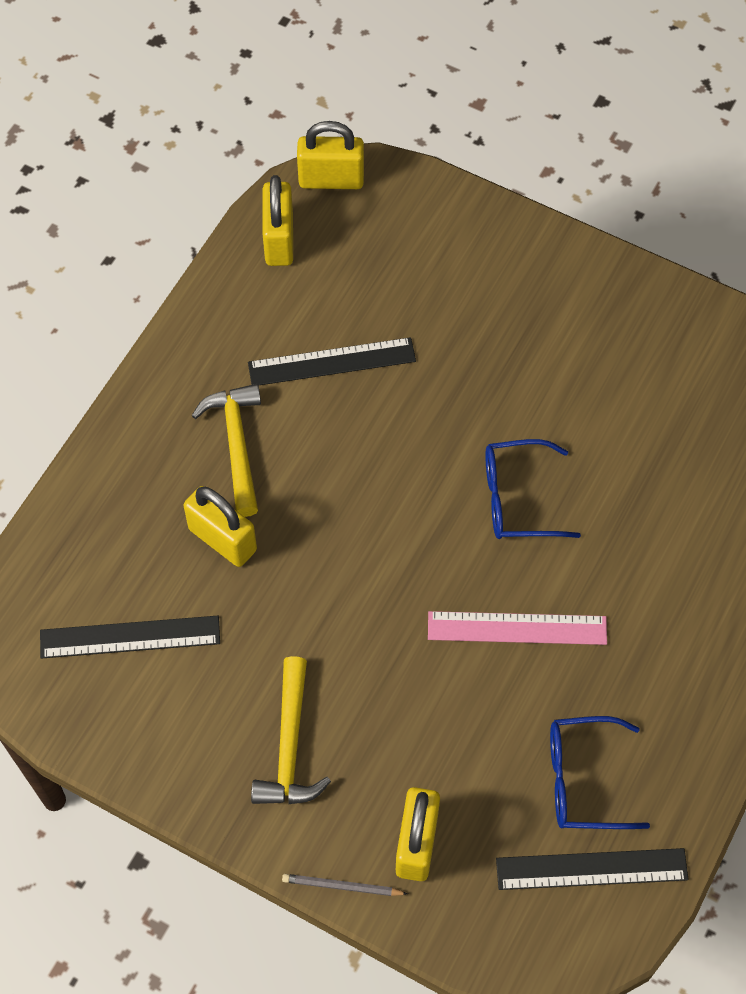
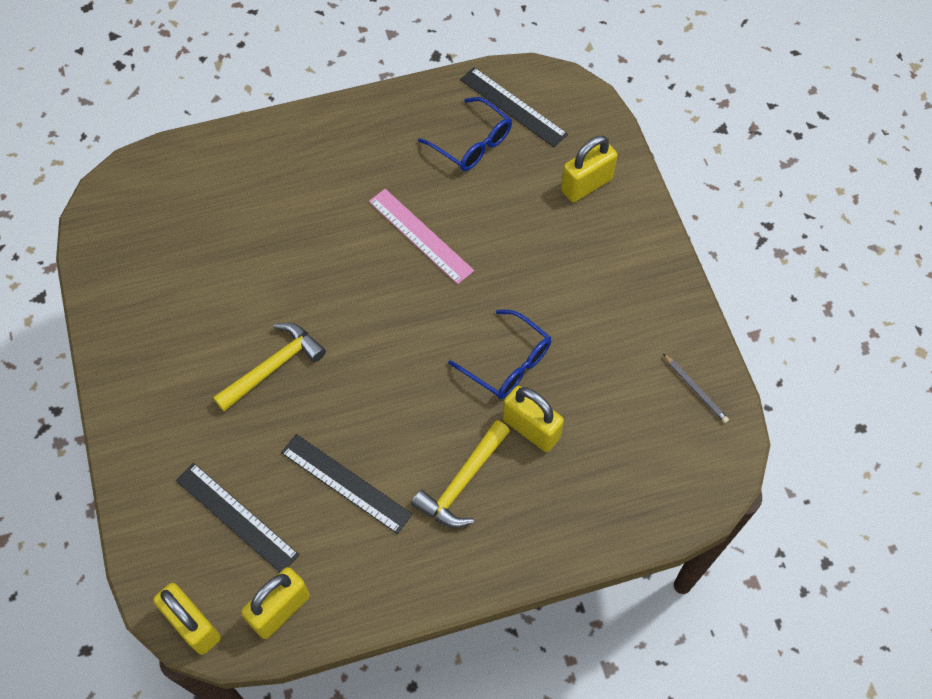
camera: 135 degrees left, 0 degrees up
(130, 637) = (642, 419): black ruler -> black ruler (236, 517)
(222, 539) = (531, 428): yellow padlock -> yellow padlock turned 45 degrees counterclockwise
(289, 746) = (606, 282): yellow hammer -> yellow hammer (273, 367)
(341, 886) = (645, 197): grey pencil -> grey pencil (695, 390)
(517, 499) = (338, 300): blue glasses -> blue glasses (508, 363)

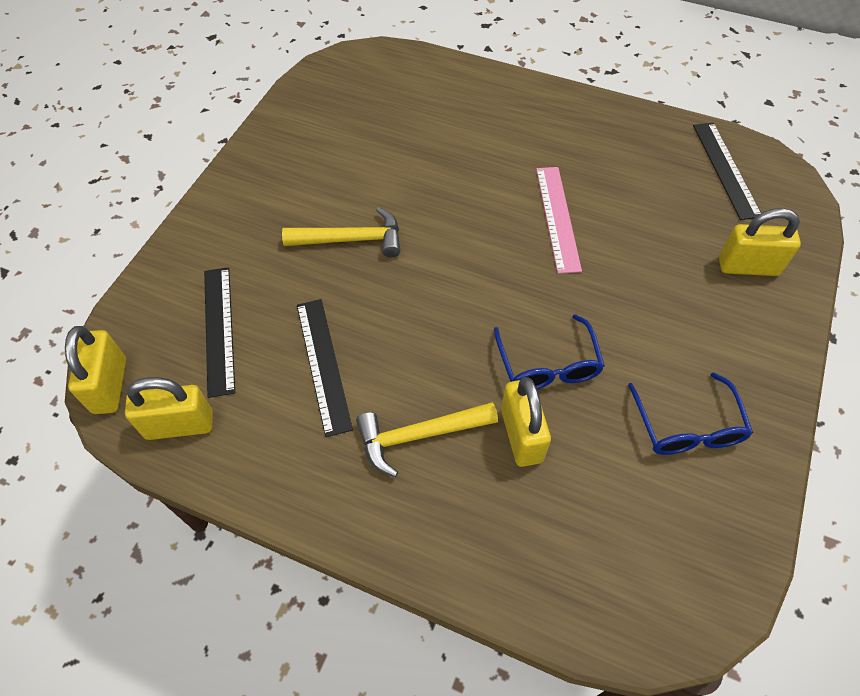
camera: 40 degrees right, 5 degrees down
(472, 143) = (664, 176): blue glasses -> blue glasses (687, 427)
(695, 390) = (721, 519): grey pencil -> none

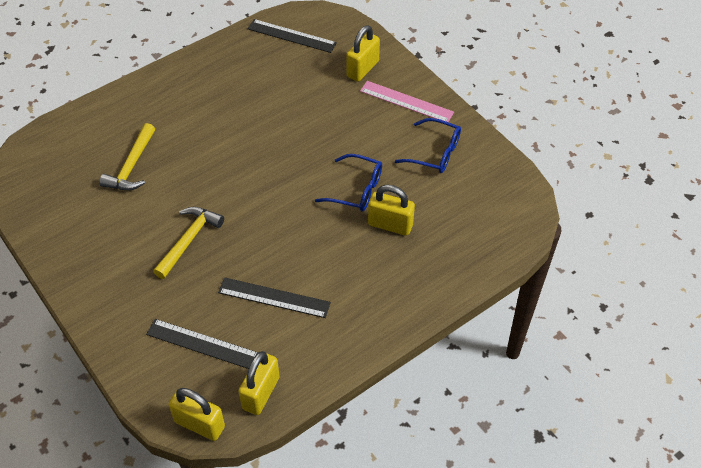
camera: 60 degrees left, 5 degrees down
(419, 436) = (357, 272): yellow hammer -> yellow hammer (132, 166)
(557, 218) = (261, 129): pink ruler -> pink ruler (406, 101)

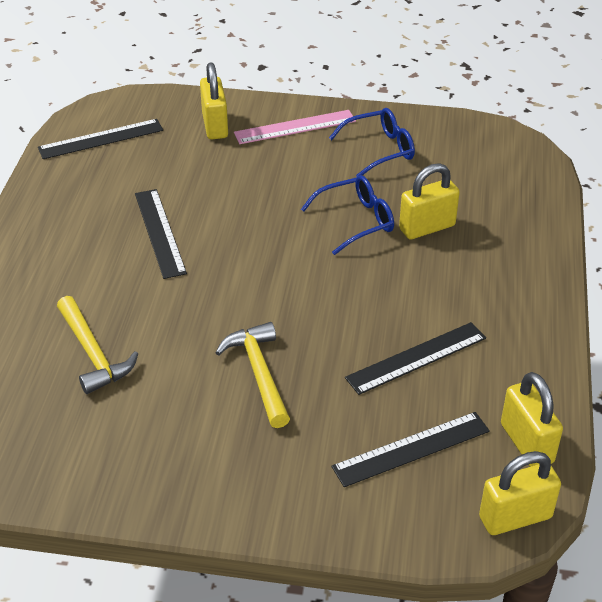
camera: 45 degrees left, 10 degrees down
(247, 119) = (159, 232): none -> black ruler

